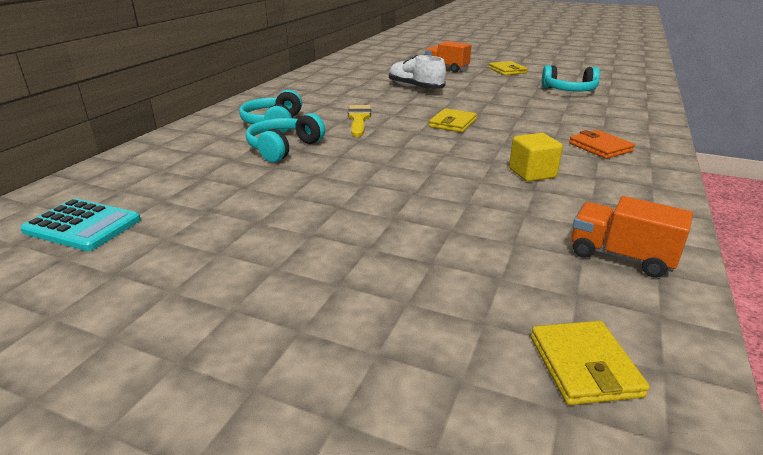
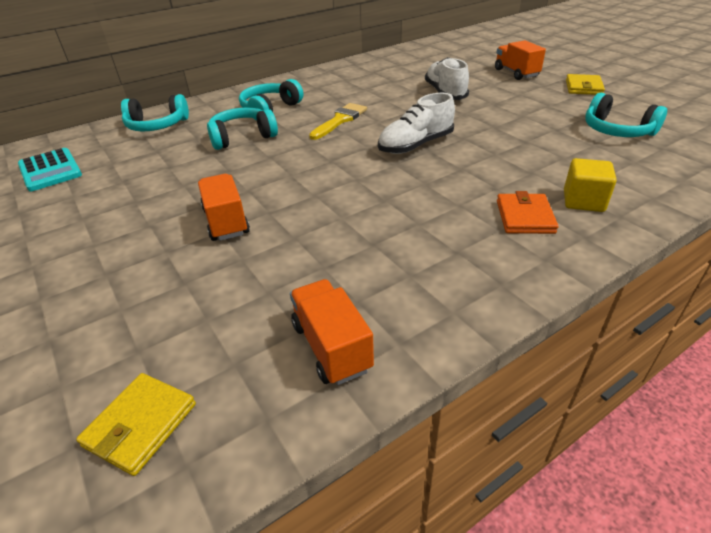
camera: 35 degrees right, 10 degrees up
(161, 158) = (157, 126): none -> turquoise headphones
(387, 210) = (226, 222): none -> orange truck
(453, 123) = (415, 145): yellow wallet -> white shoe
(532, 173) = (399, 225): yellow cube -> yellow cube (583, 201)

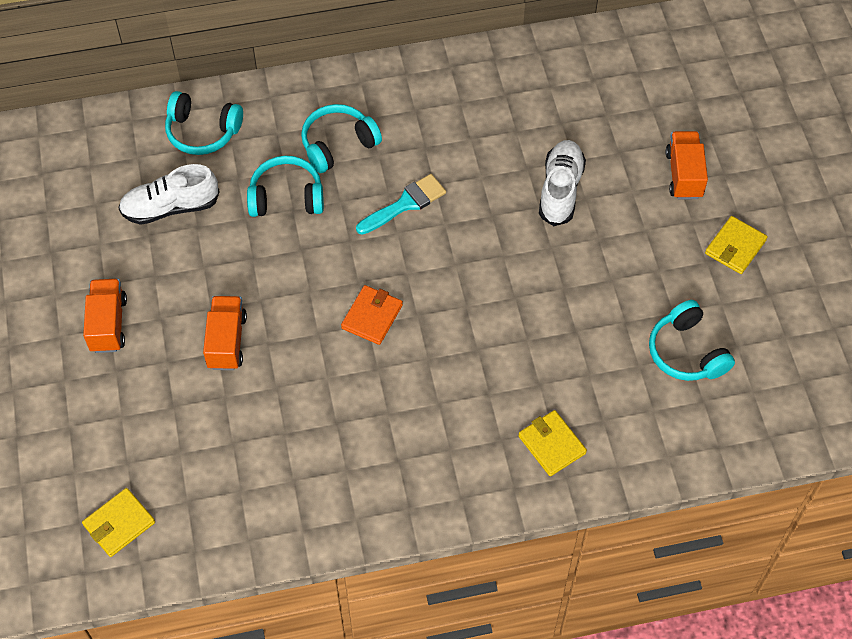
camera: 20 degrees right, 20 degrees up
(50, 170) = (82, 185): turquoise calculator -> none
(331, 347) = (256, 513): orange truck -> orange truck (108, 324)
(340, 120) = (405, 204): yellow brush -> turquoise brush
(415, 145) = (458, 290): white shoe -> white shoe (170, 207)
(524, 217) = (483, 443): orange wallet -> orange wallet (372, 316)
(583, 201) = (551, 445): yellow cube -> yellow wallet

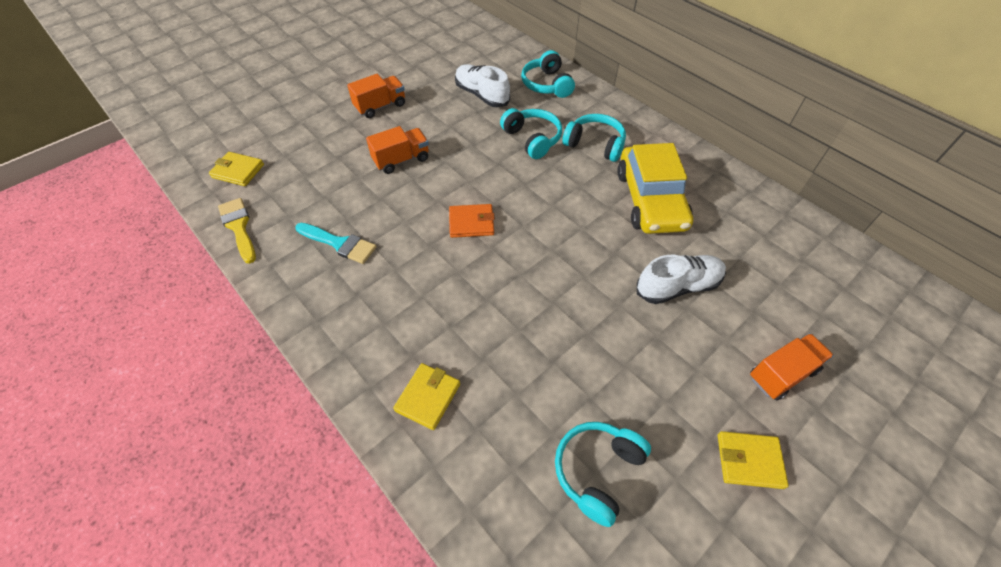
camera: 60 degrees right, 5 degrees down
(222, 547) = (239, 227): none -> yellow brush
(405, 204) = (579, 199): turquoise brush -> turquoise brush (339, 244)
(448, 145) = (650, 200): none -> yellow car

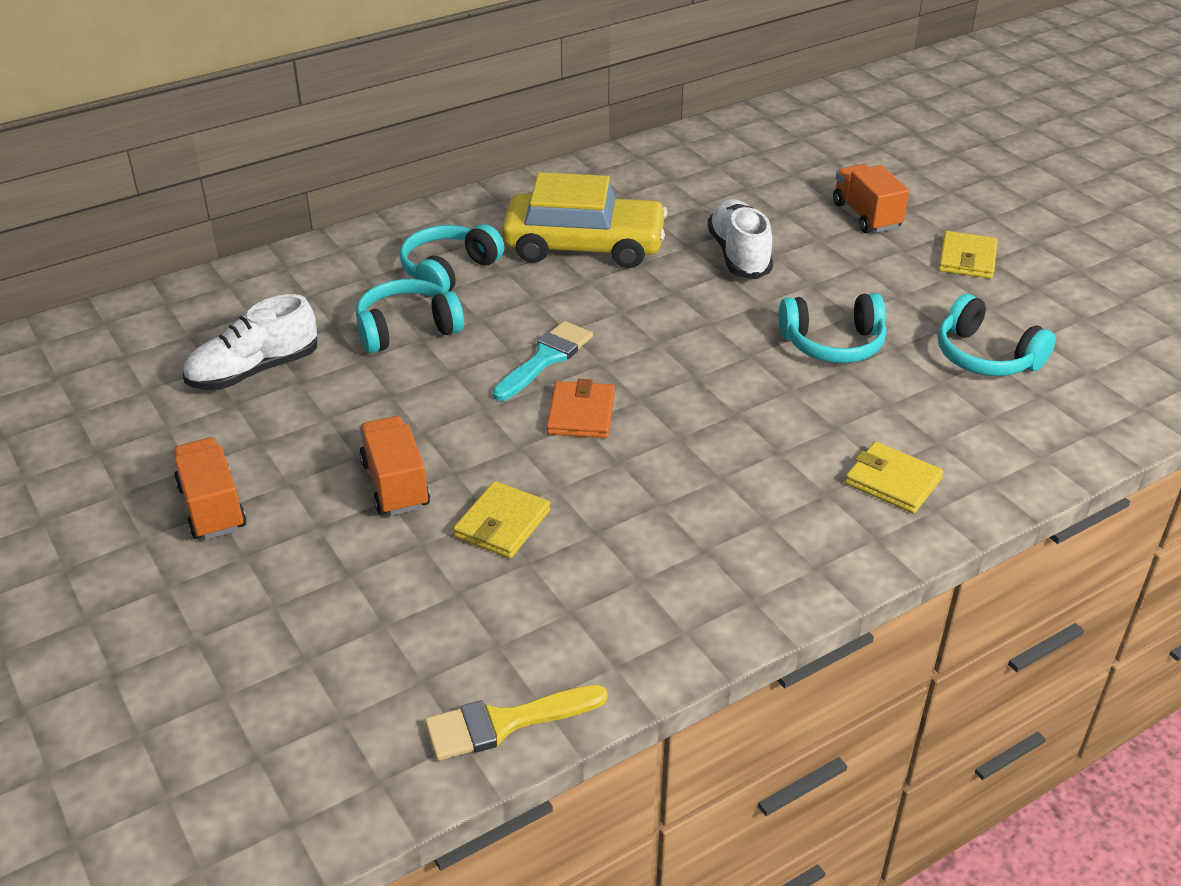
camera: 80 degrees left, 15 degrees down
(238, 171) = (325, 740): yellow wallet -> yellow wallet (502, 524)
(339, 244) = (588, 571): turquoise brush -> turquoise brush (546, 359)
(547, 84) = (267, 295): turquoise headphones -> turquoise headphones (833, 344)

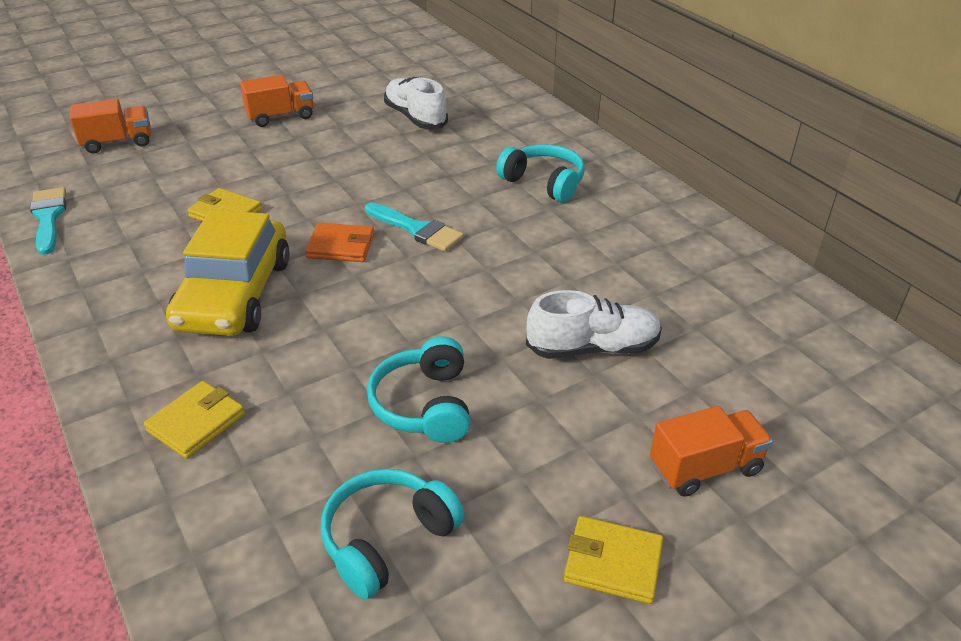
camera: 90 degrees right, 0 degrees up
(395, 484) = (281, 172): orange truck -> orange truck (118, 143)
(407, 329) = (461, 168): turquoise headphones -> none
(504, 723) = (48, 217): yellow brush -> turquoise brush
(584, 245) = (595, 249): yellow car -> yellow car (235, 294)

